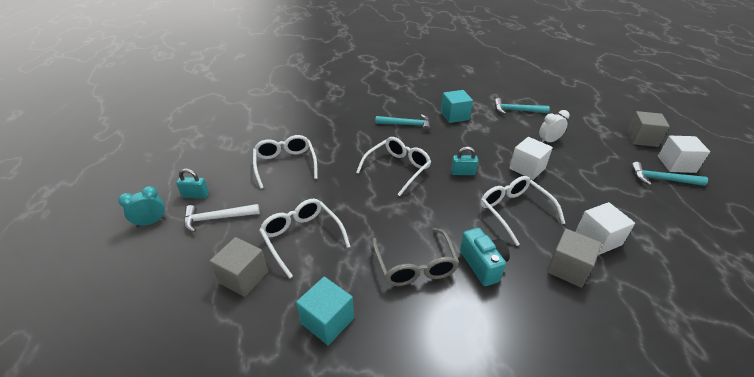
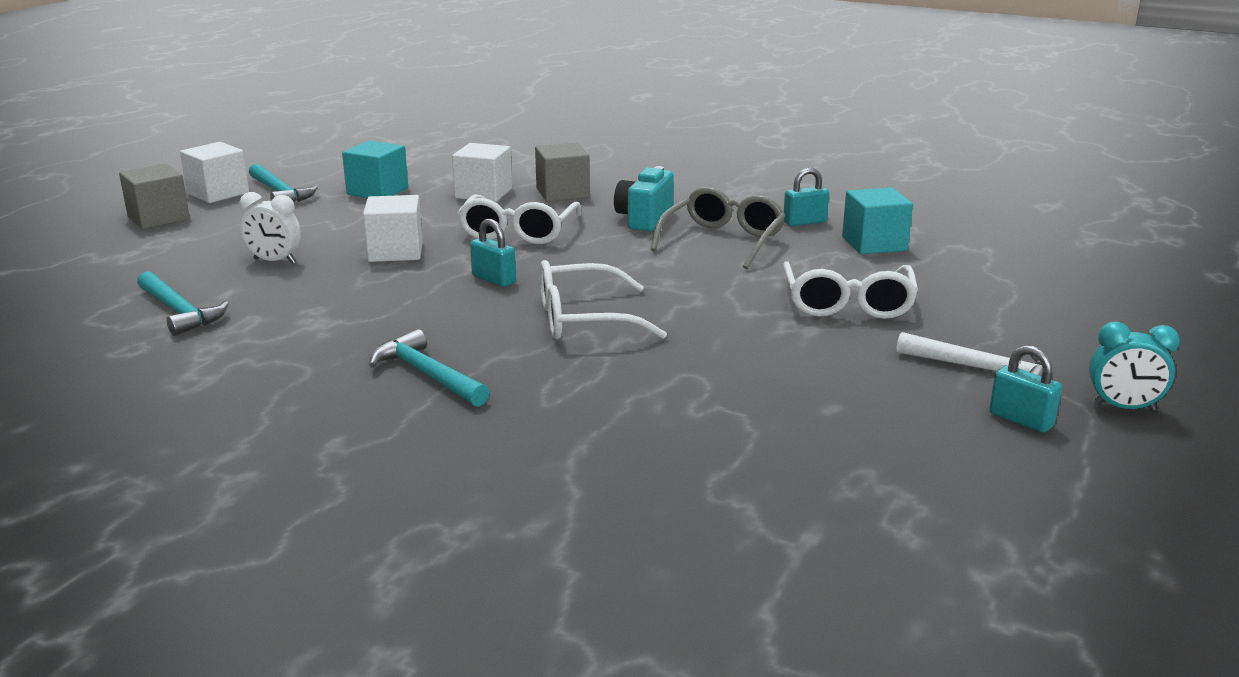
camera: 140 degrees left, 15 degrees down
(243, 277) = (962, 298): grey cube -> none
(285, 164) = (788, 404): white glasses -> none
(393, 327) = (804, 222): none -> turquoise padlock
(454, 116) = (302, 350): turquoise cube -> turquoise cube (377, 191)

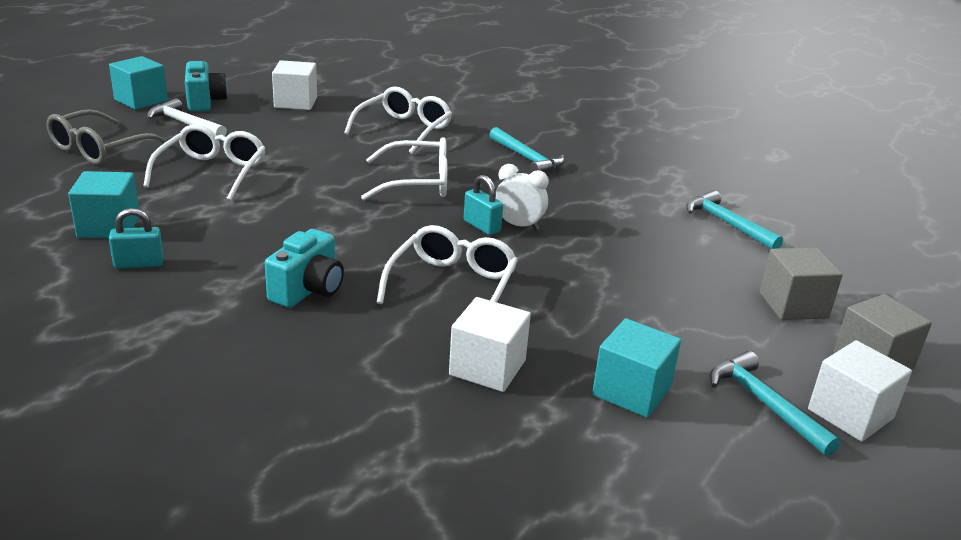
camera: 175 degrees left, 5 degrees up
(274, 261) = (687, 271): white clock -> white clock (518, 225)
(395, 252) = (576, 270): white cube -> white cube (295, 102)
(562, 193) = (384, 355): grey cube -> grey cube (793, 305)
(640, 405) = (404, 130): none -> white glasses
(722, 241) = (250, 247): grey glasses -> grey glasses (100, 149)
(1021, 420) = (205, 102): turquoise padlock -> turquoise camera
(1123, 408) = (141, 100): turquoise clock -> turquoise cube

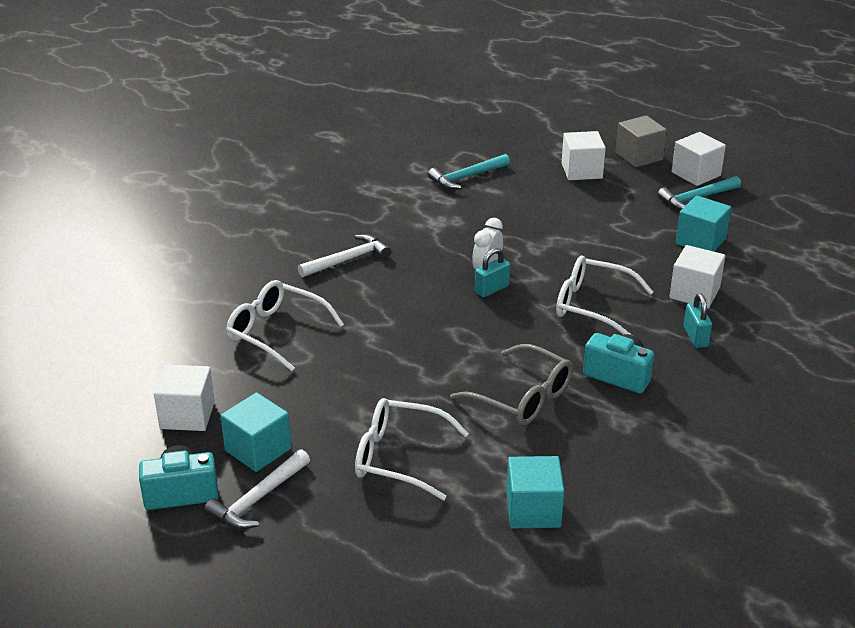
camera: 85 degrees left, 5 degrees up
(100, 149) = (340, 558): grey glasses -> grey glasses (522, 397)
(139, 264) = (600, 476): turquoise padlock -> turquoise padlock (695, 337)
(141, 100) = (171, 554): turquoise cube -> turquoise cube (258, 449)
(417, 183) = (409, 323): white glasses -> none
(527, 158) = (348, 260): turquoise hammer -> white hammer
(793, 305) = (581, 171): grey cube -> white cube

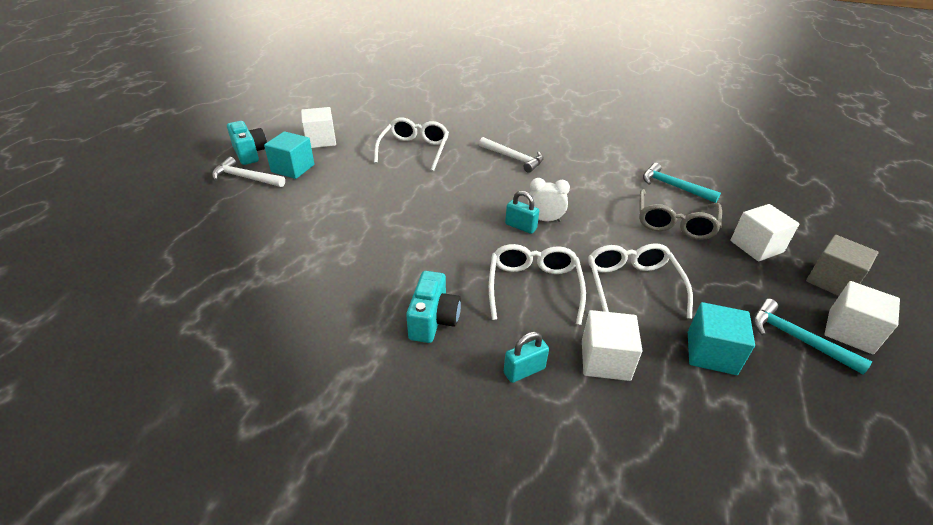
camera: 70 degrees right, 5 degrees up
(399, 457) = (293, 221): white glasses -> white glasses (632, 286)
(522, 397) = (380, 267): grey glasses -> grey glasses (674, 223)
(533, 510) = (238, 296): turquoise cube -> none

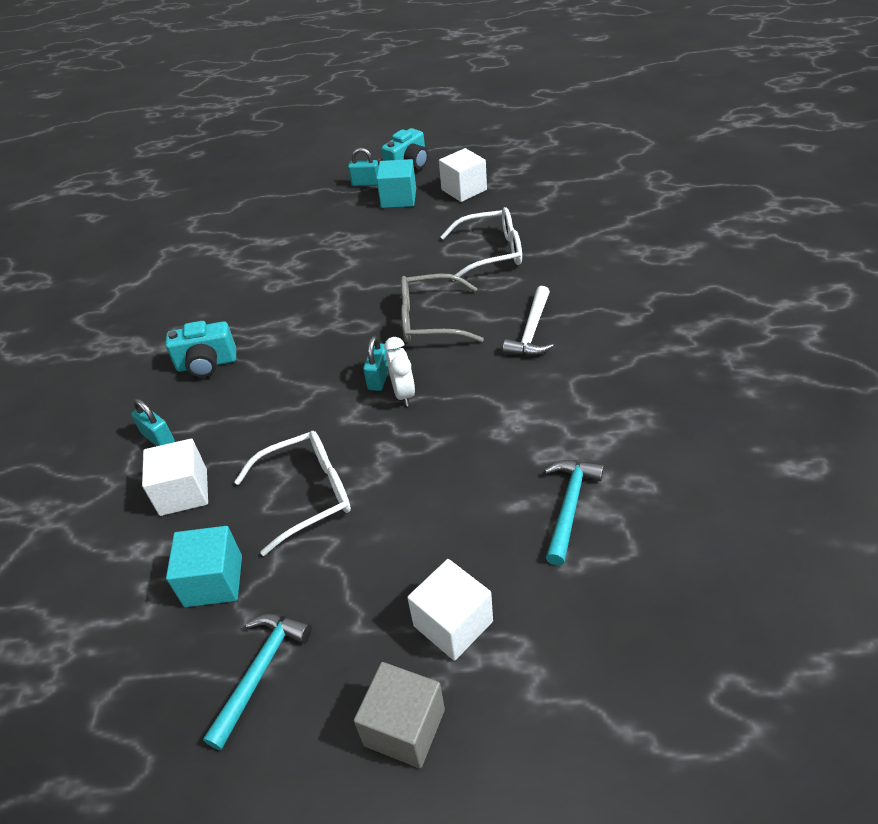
camera: 75 degrees right, 5 degrees up
(246, 178) = (366, 183): white hammer -> turquoise padlock
(534, 287) = (275, 415): white glasses -> none
(674, 223) = (465, 519): grey glasses -> grey glasses (430, 320)
(850, 331) = (292, 741): white cube -> none

